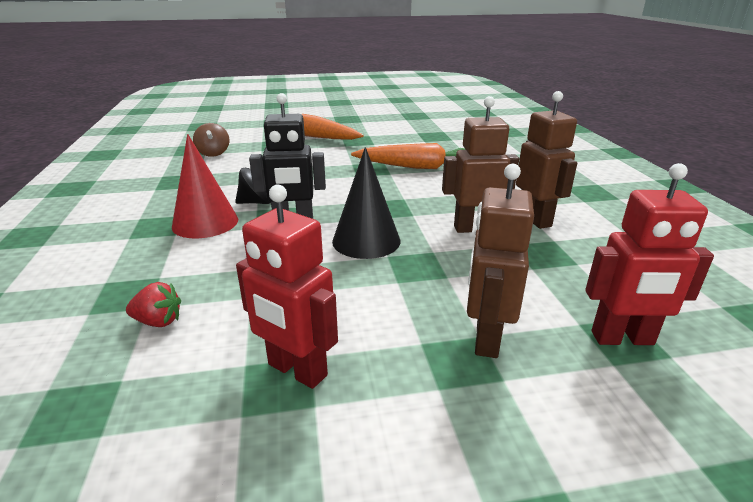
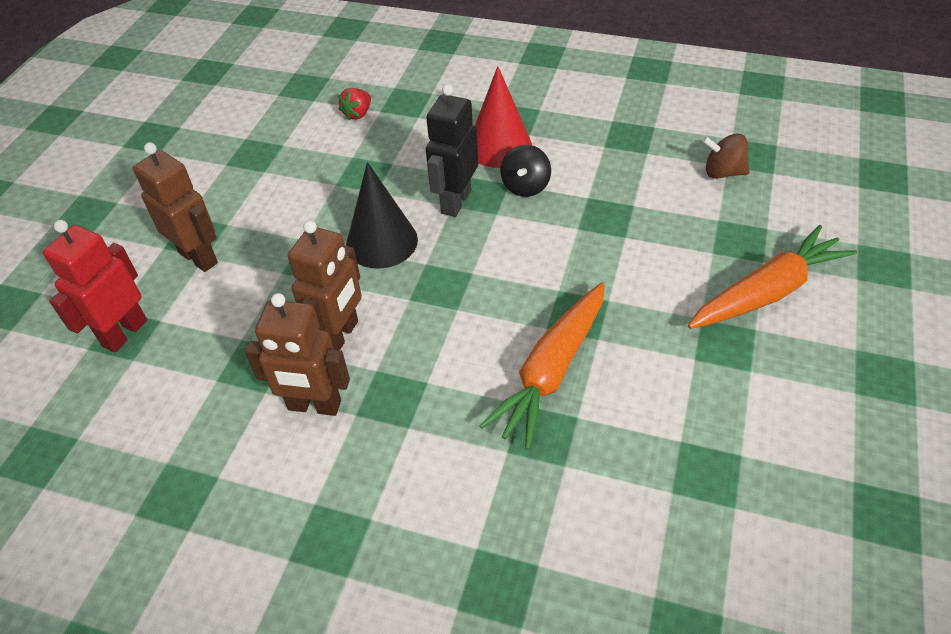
camera: 120 degrees right, 20 degrees up
(296, 370) = (257, 163): red robot -> none

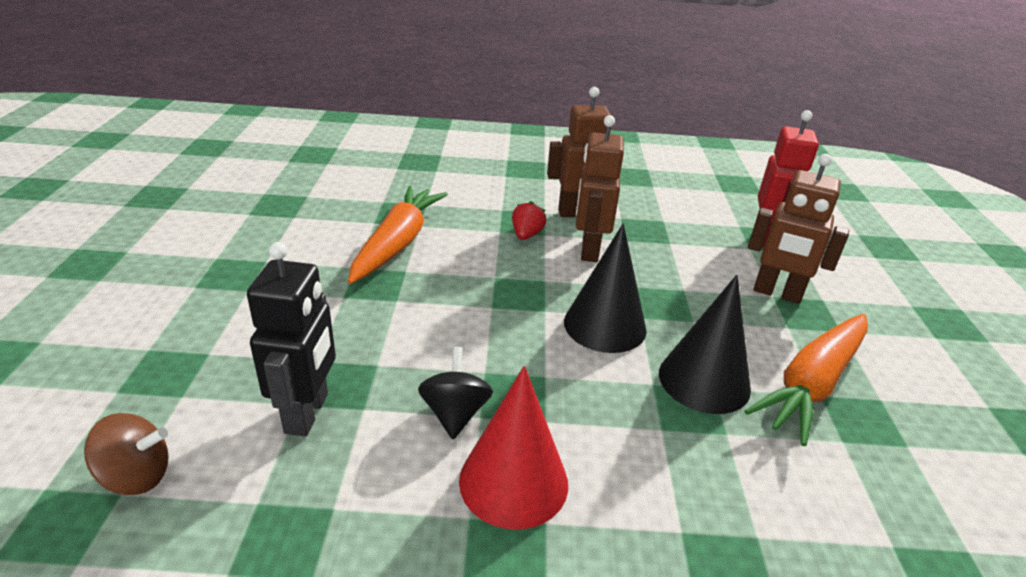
camera: 160 degrees right, 15 degrees down
(337, 189) = (704, 380): none -> black cone
(358, 114) = (787, 521): red strawberry -> red strawberry (526, 235)
(455, 202) = (543, 380): black robot -> black robot (307, 413)
(767, 292) = (163, 317): orange carrot -> orange carrot (812, 384)

